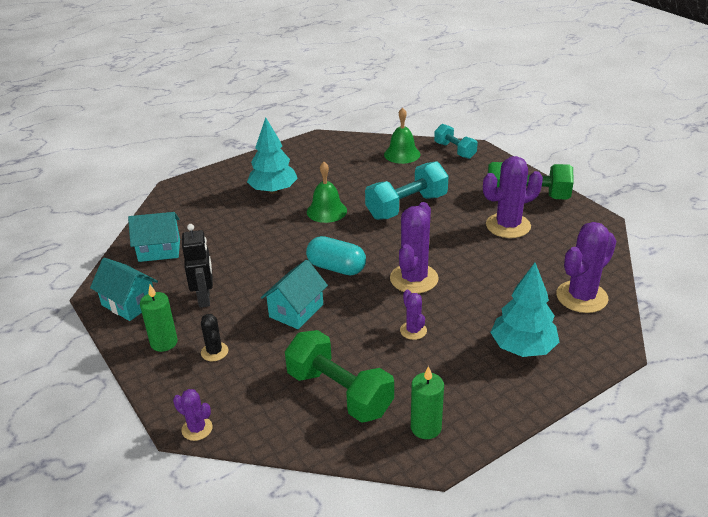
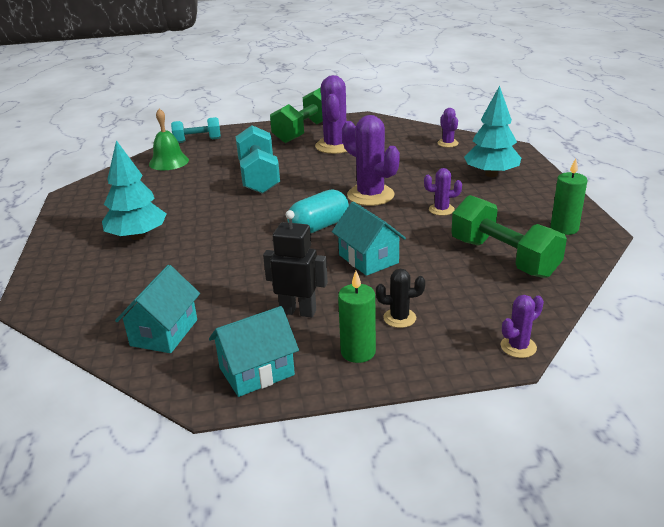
camera: 65 degrees left, 5 degrees down
(326, 211) = (217, 214): green bell -> none
(339, 393) = (503, 258): green dumbbell -> green dumbbell turned 75 degrees clockwise
(581, 297) = (447, 143): purple cactus -> purple cactus, size x0.51

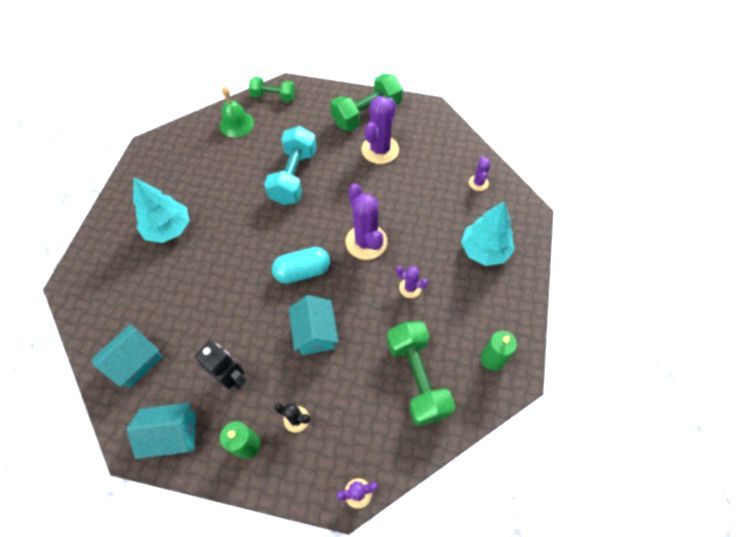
camera: 20 degrees right, 30 degrees up
(197, 141) = (274, 97): turquoise dumbbell -> green dumbbell

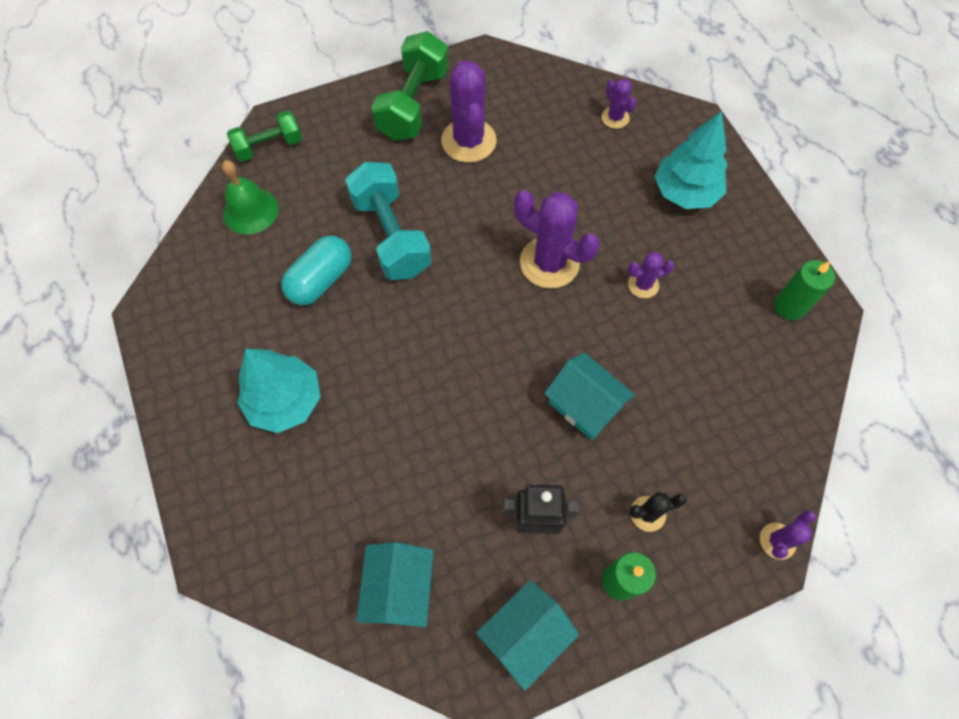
camera: 35 degrees left, 5 degrees up
(303, 271) = (506, 344): turquoise capsule -> turquoise capsule (321, 280)
(417, 378) = (733, 378): green dumbbell -> none

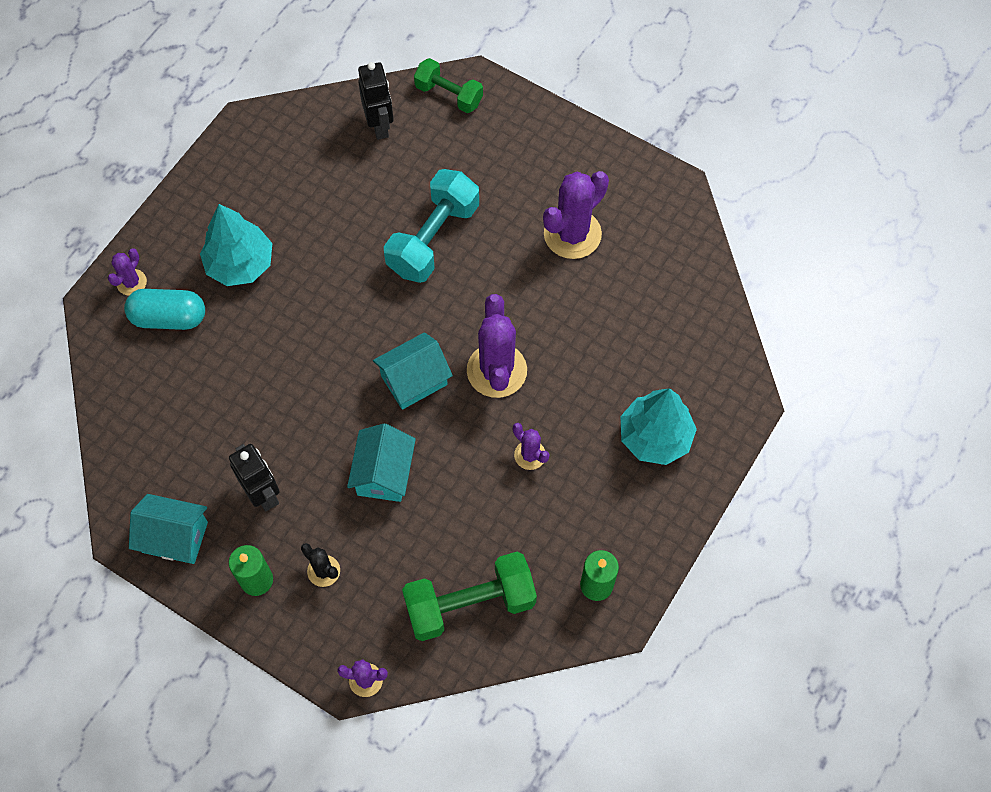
camera: 55 degrees right, 0 degrees up
(250, 211) = (380, 126): green bell -> black robot
(321, 280) = (356, 217): turquoise capsule -> turquoise capsule (169, 317)
(399, 588) = (154, 433): turquoise house -> turquoise house (414, 380)
(413, 104) = (577, 168): green dumbbell -> green dumbbell (470, 604)
(615, 118) = (693, 333): purple cactus -> purple cactus (131, 282)

